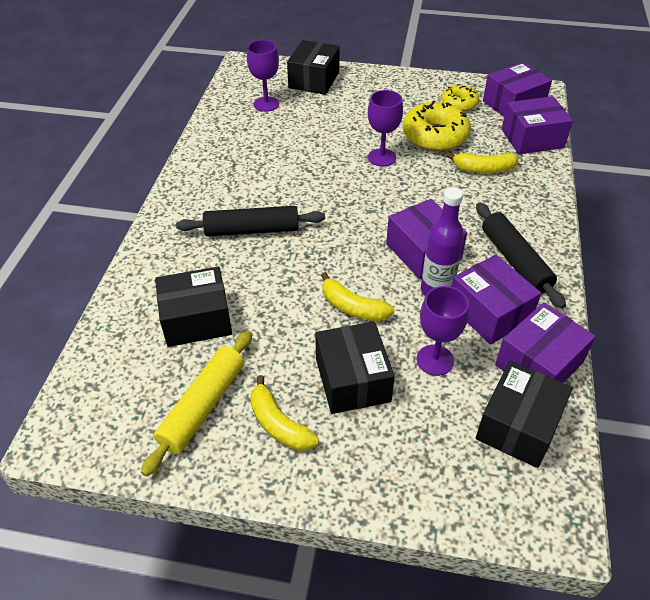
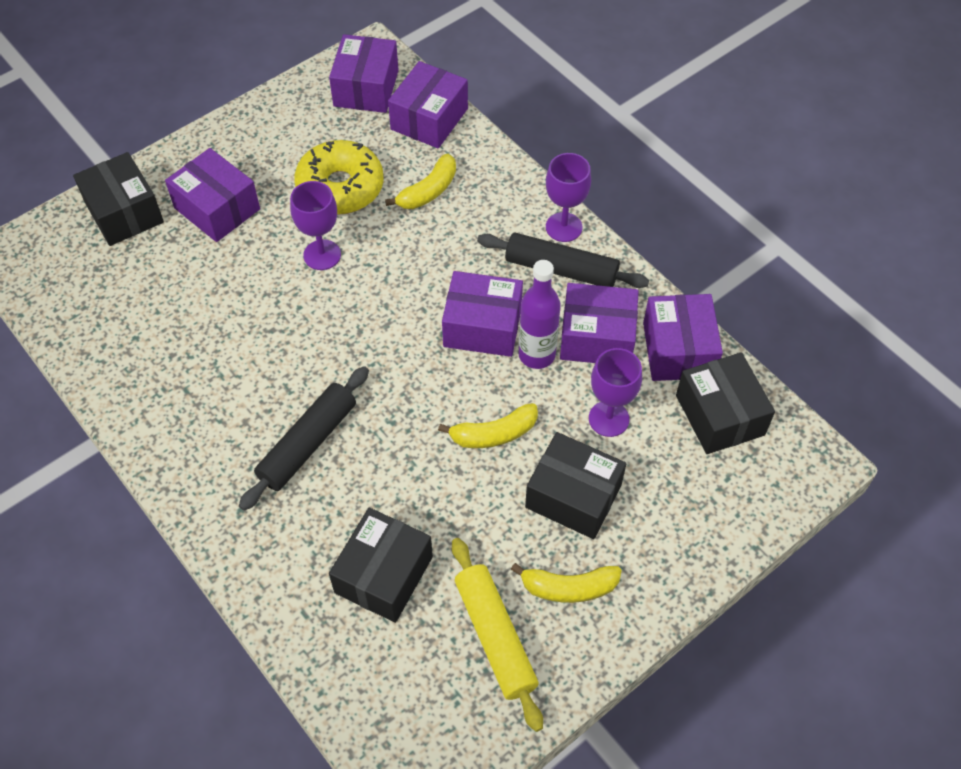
camera: 50 degrees left, 10 degrees up
(266, 104) = (114, 287): purple goblet -> purple goblet (563, 227)
(358, 105) = (217, 208): none -> purple box
(459, 103) = (315, 127): yellow donut -> none

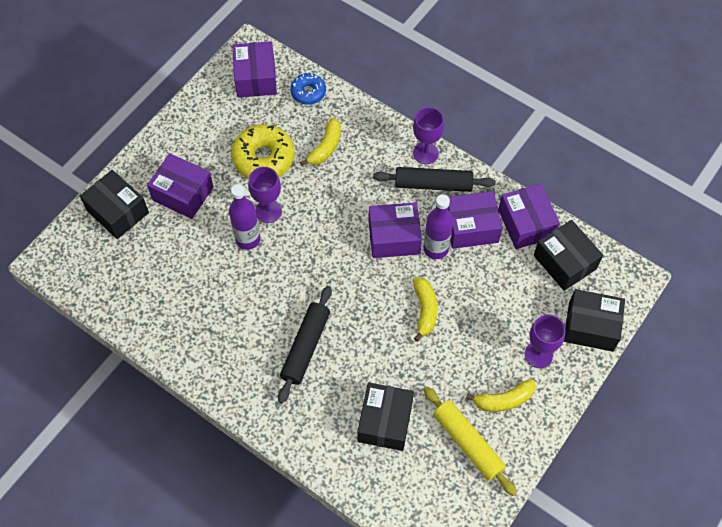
camera: 15 degrees left, 5 degrees up
(281, 284) = (248, 239): none -> purple bottle
(429, 119) = (308, 92): purple box -> blue donut
(493, 434) = (425, 310): yellow banana -> yellow banana turned 60 degrees counterclockwise
(573, 496) = (488, 339): black box -> black box (590, 326)
(608, 419) = (495, 282): purple goblet -> purple goblet (538, 354)

